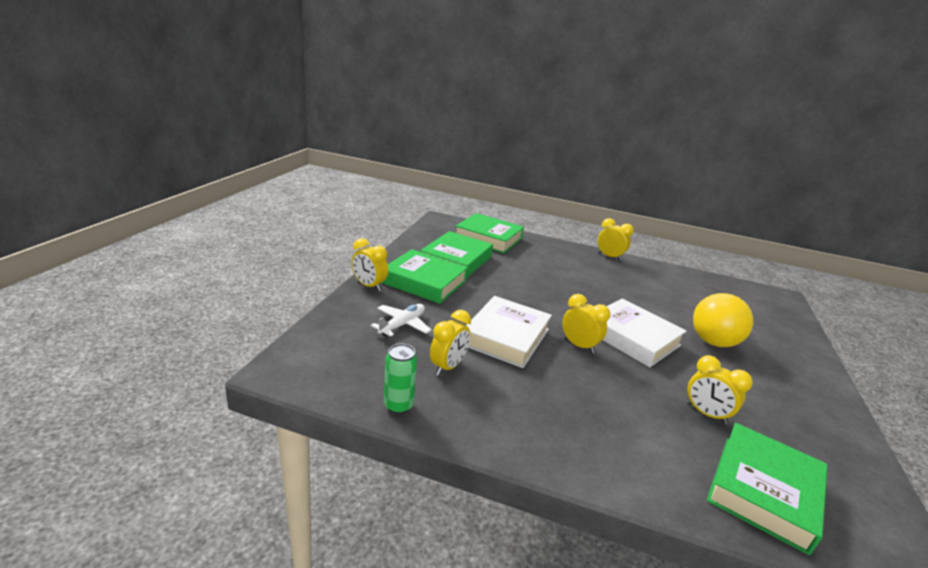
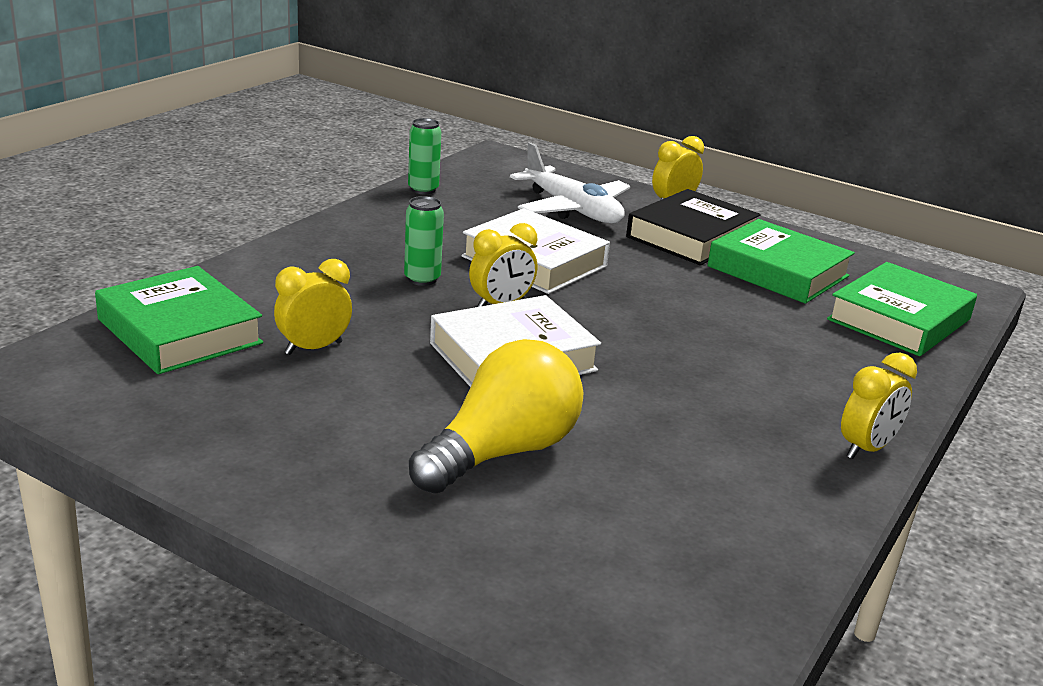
camera: 105 degrees right, 0 degrees up
(402, 325) = (572, 209): white plane -> white plane, size x1.62
(424, 282) = (691, 237): green book -> black book
(448, 367) = (478, 219): yellow clock -> none
(573, 381) = (422, 279): none -> green can
(714, 335) = (502, 452): yellow light bulb -> yellow light bulb turned 90 degrees clockwise

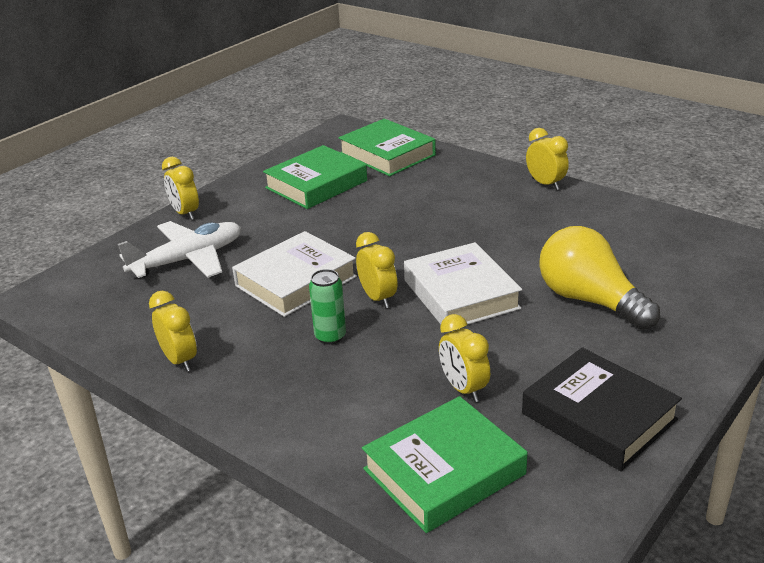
camera: 80 degrees left, 5 degrees up
(388, 213) = (179, 360): none -> yellow clock
(423, 189) = (121, 340): green can -> none
(691, 237) = (253, 211): black book -> black book (598, 416)

